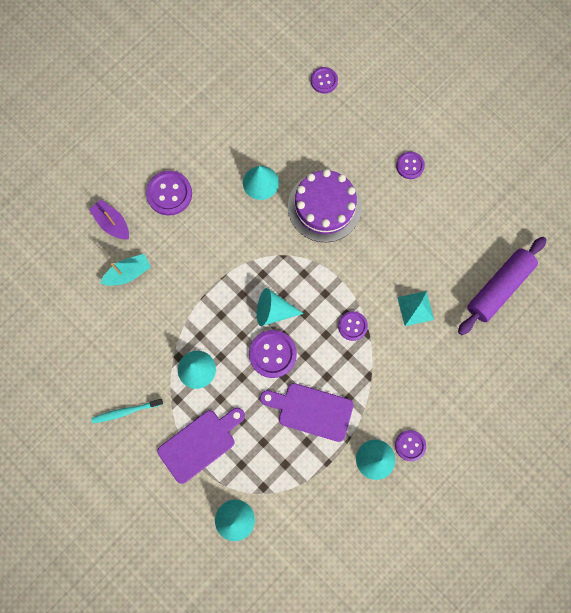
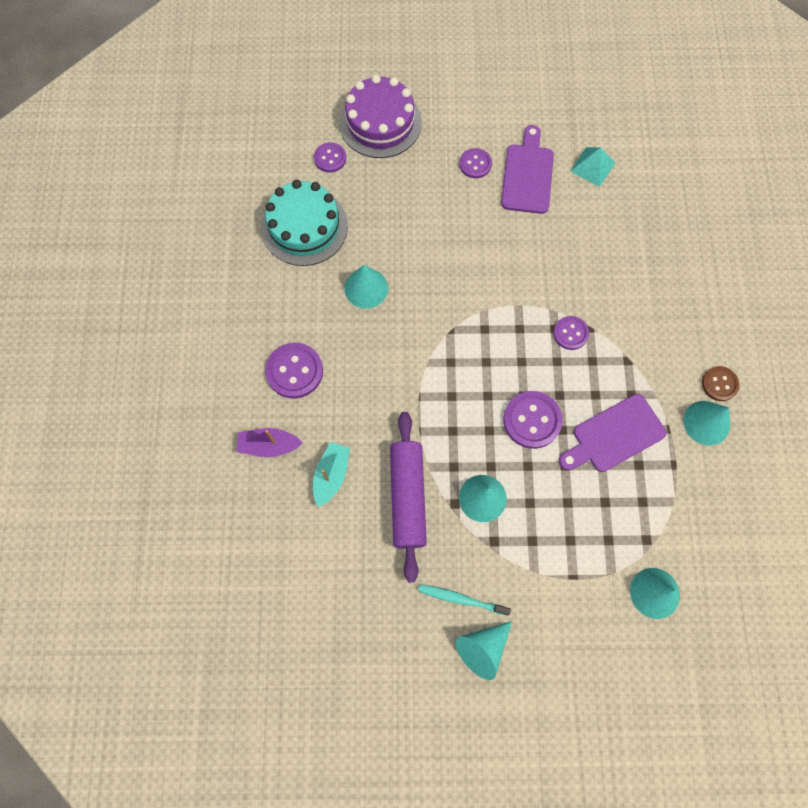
camera: 45 degrees left, 5 degrees down
(126, 411) = (461, 599): turquoise toothbrush -> turquoise toothbrush turned 75 degrees clockwise
(200, 443) = (555, 559): purple cutting board -> purple cutting board (527, 175)
(264, 111) = (304, 226): none -> turquoise cake
(273, 311) = (494, 384): turquoise cone -> turquoise cone (482, 648)
(324, 207) = (442, 259): purple cake -> purple cake (380, 122)
(410, 445) = (719, 384): purple button -> brown button
(415, 308) = (603, 271): turquoise pyramid -> turquoise pyramid (592, 166)
(498, 288) = (647, 196): purple rolling pin -> purple rolling pin (408, 497)

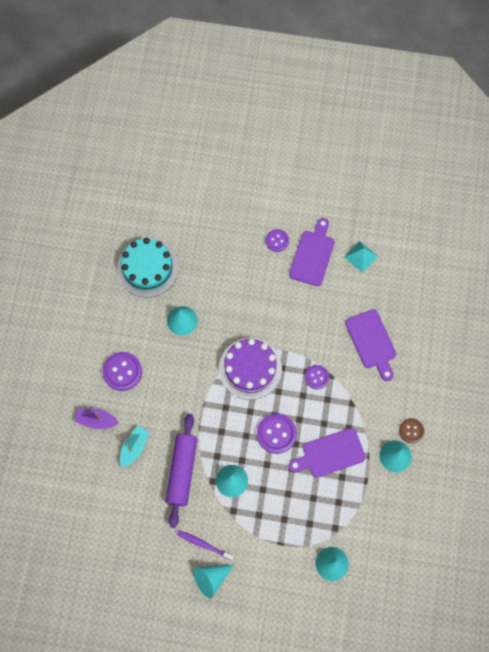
camera: 10 degrees right, 0 degrees up
(330, 158) = (175, 219): purple button -> none
(380, 122) = (215, 197): purple cake -> purple cake (250, 368)
(461, 599) = (203, 544): turquoise toothbrush -> purple toothbrush
(635, 274) = (371, 342): none -> purple cutting board

